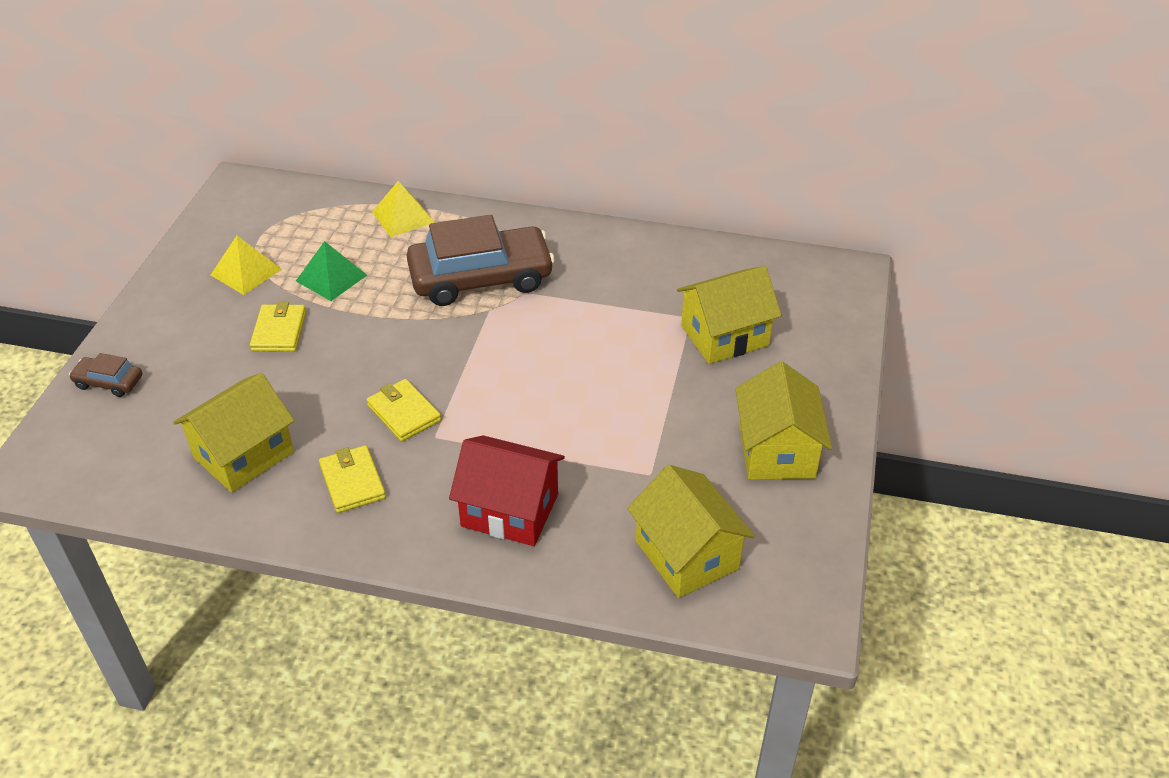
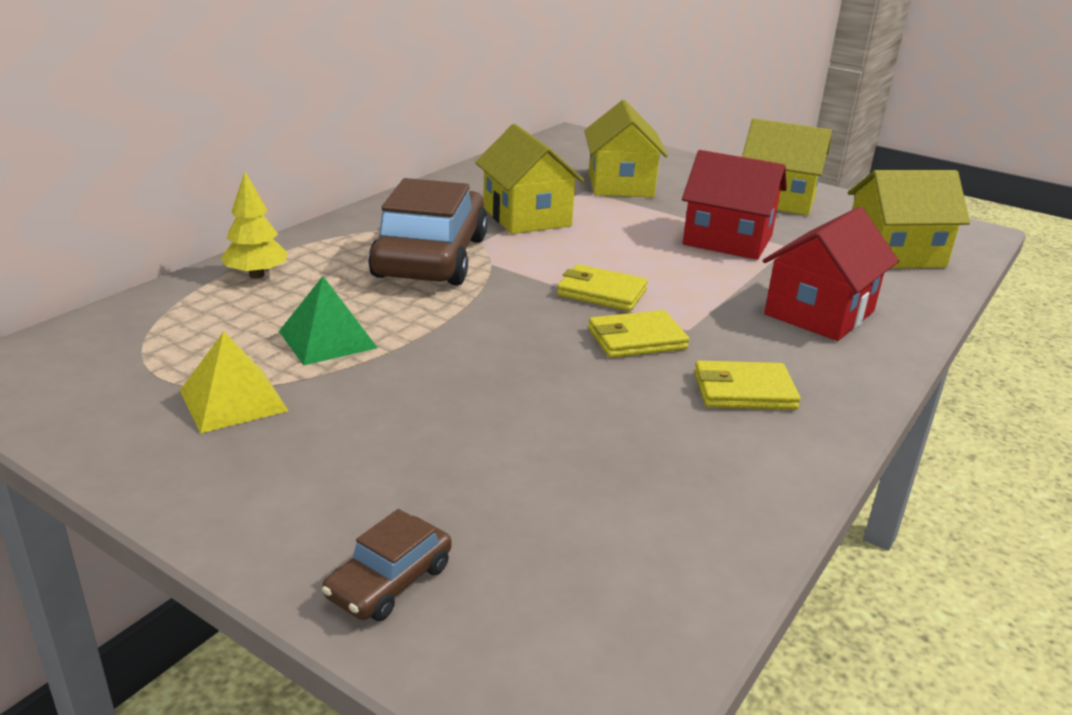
camera: 70 degrees left, 15 degrees down
(243, 454) = (656, 463): yellow house -> yellow house (526, 217)
(279, 331) = (405, 395): yellow wallet -> yellow wallet (601, 292)
(402, 217) = (256, 275): yellow pyramid -> yellow tree
(634, 431) = (727, 240): none -> red house

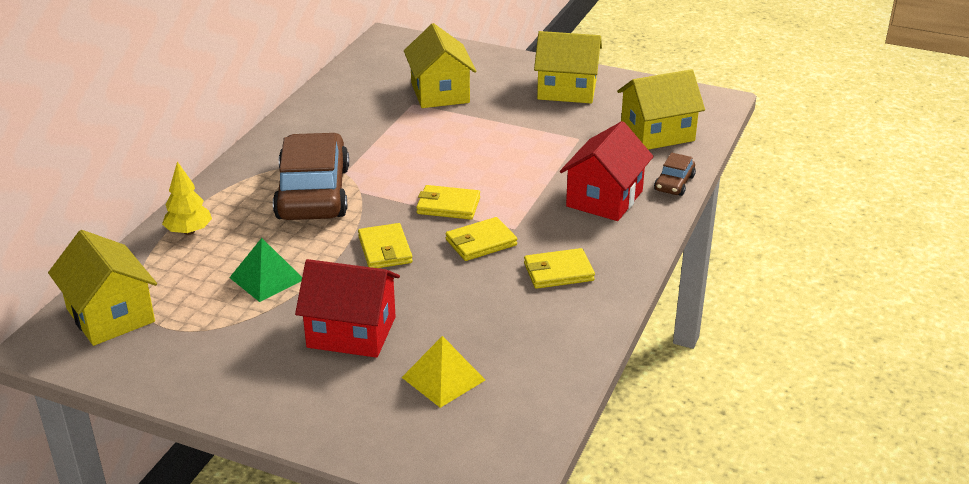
camera: 10 degrees left, 5 degrees up
(233, 400) = (225, 336): yellow pyramid -> yellow pyramid (443, 378)
(389, 581) = (372, 432): brown car -> brown car (674, 183)
(501, 329) = (385, 250): none -> yellow wallet
(526, 217) = (374, 140): yellow house -> yellow house (110, 315)
(727, 240) = (532, 140): red house -> red house (351, 332)

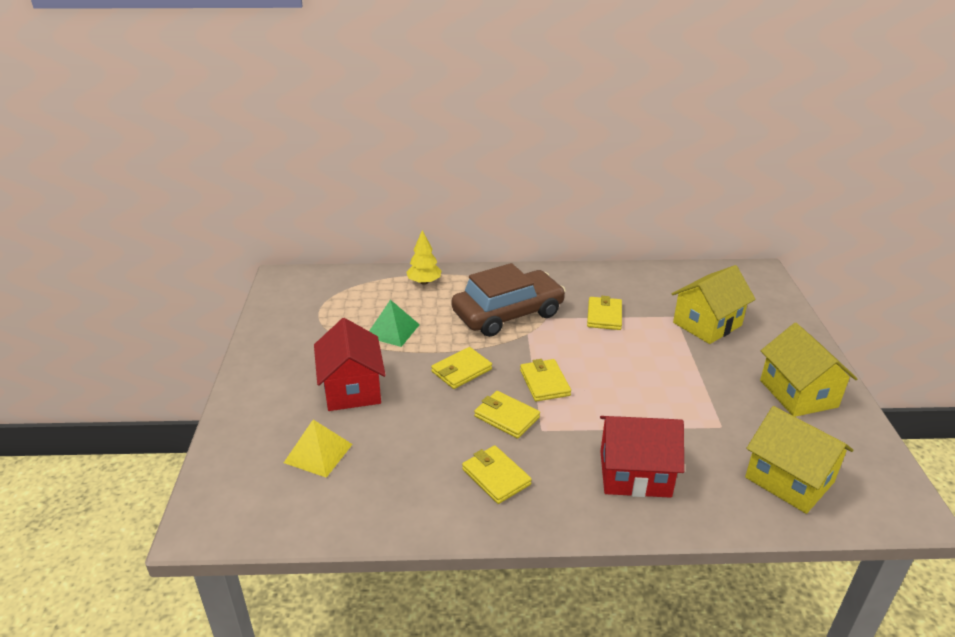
camera: 65 degrees right, 0 degrees up
(110, 315) = (320, 288): yellow house -> none
(374, 139) = (604, 316): none -> yellow wallet
(674, 183) = (707, 519): brown car -> none

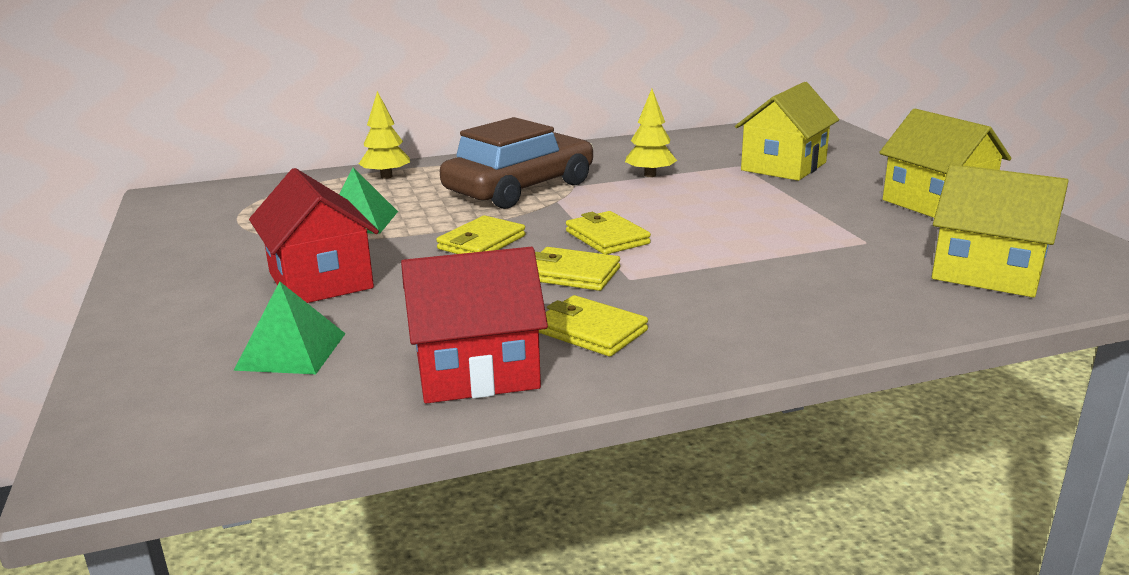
camera: 15 degrees left, 10 degrees down
(318, 453) = (291, 351): yellow pyramid -> green pyramid
(604, 316) = (650, 175): yellow wallet -> yellow tree
(635, 474) = (786, 298): red house -> red house (476, 370)

